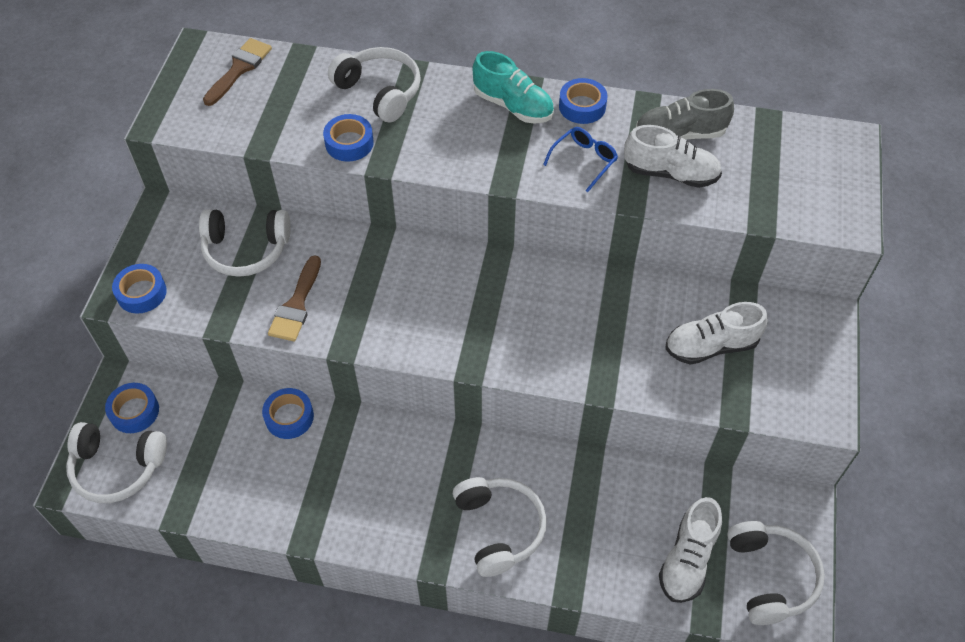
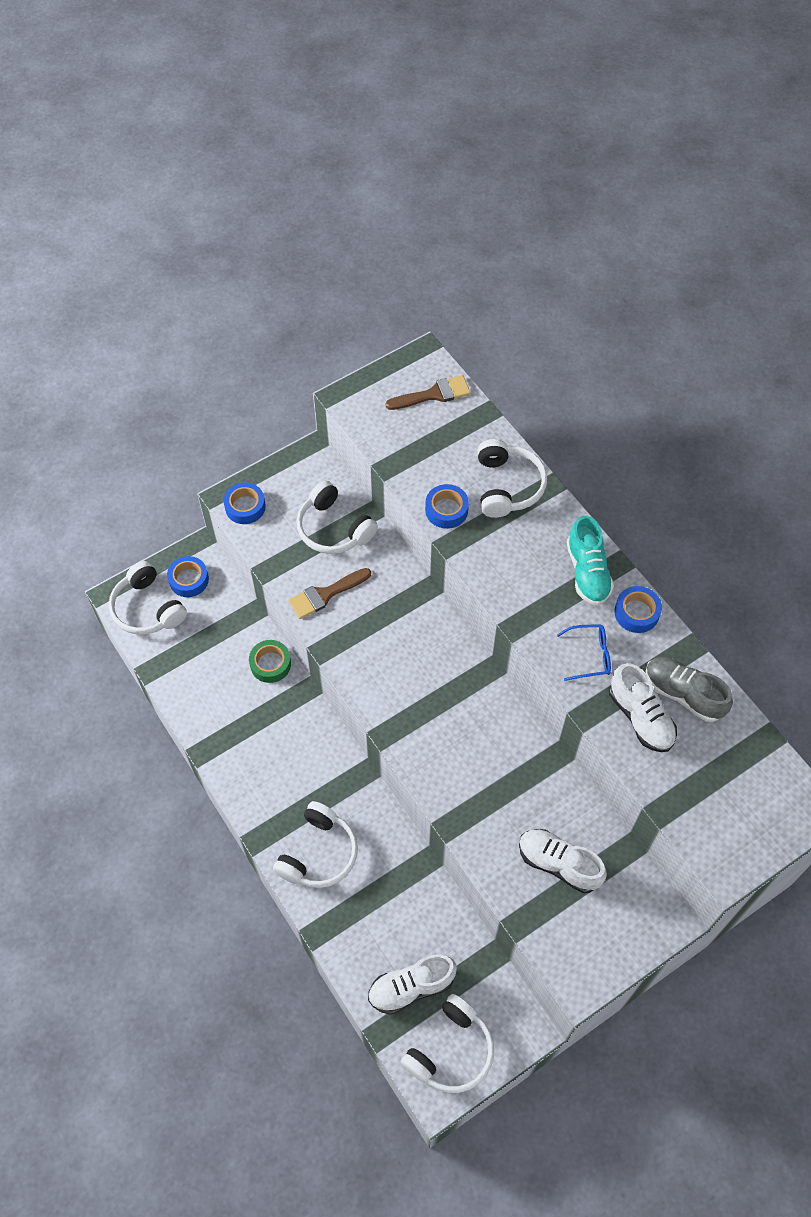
camera: 45 degrees right, 5 degrees up
(289, 417) = (270, 664): blue tape -> green tape

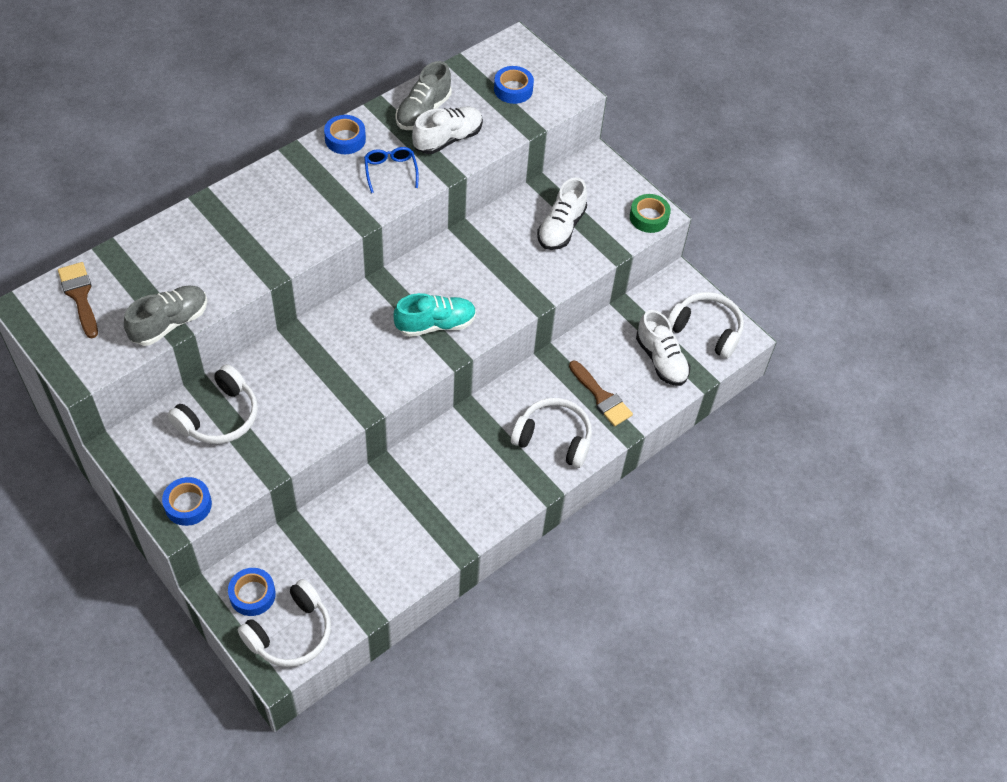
camera: 100 degrees left, 5 degrees down
(270, 664) = (356, 500): green tape -> green tape (649, 217)
(325, 594) = (302, 417): brown brush -> brown brush (601, 397)
(397, 462) = (169, 323): none -> grey shoe
(446, 510) = (232, 279): blue tape -> blue tape (513, 89)
(507, 486) = (203, 231): white headphones -> none
(587, 572) = (303, 172): turquoise shoe -> turquoise shoe (435, 324)

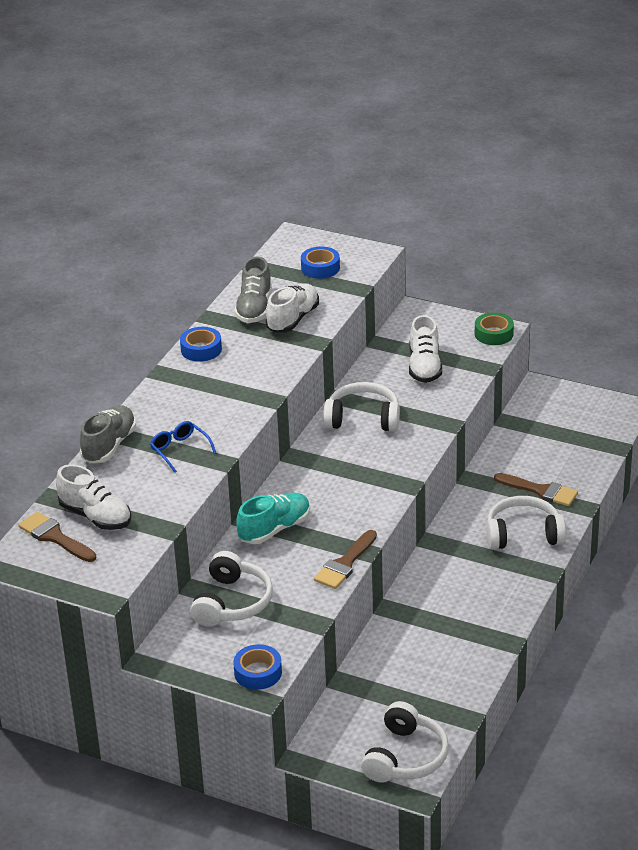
camera: 20 degrees left, 20 degrees down
(169, 323) = (156, 525): grey shoe -> grey shoe (109, 446)
(252, 595) = (347, 744): blue tape -> none
(341, 420) = (345, 564): none -> brown brush
(390, 171) = (261, 357): blue glasses -> blue glasses (180, 450)
(435, 324) = (371, 470): turquoise shoe -> turquoise shoe (274, 529)
(661, 360) = (570, 447): white shoe -> white shoe (95, 516)
(706, 330) = (591, 413): white headphones -> white headphones (363, 419)

